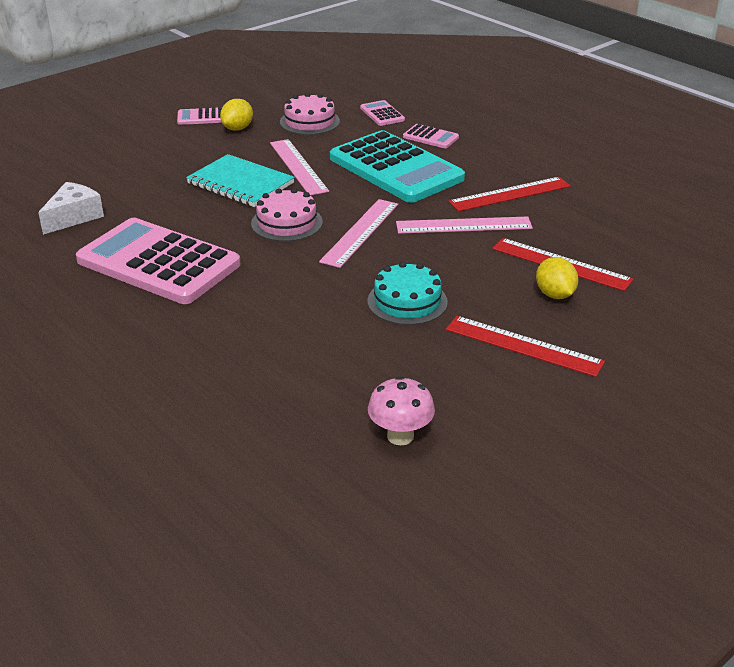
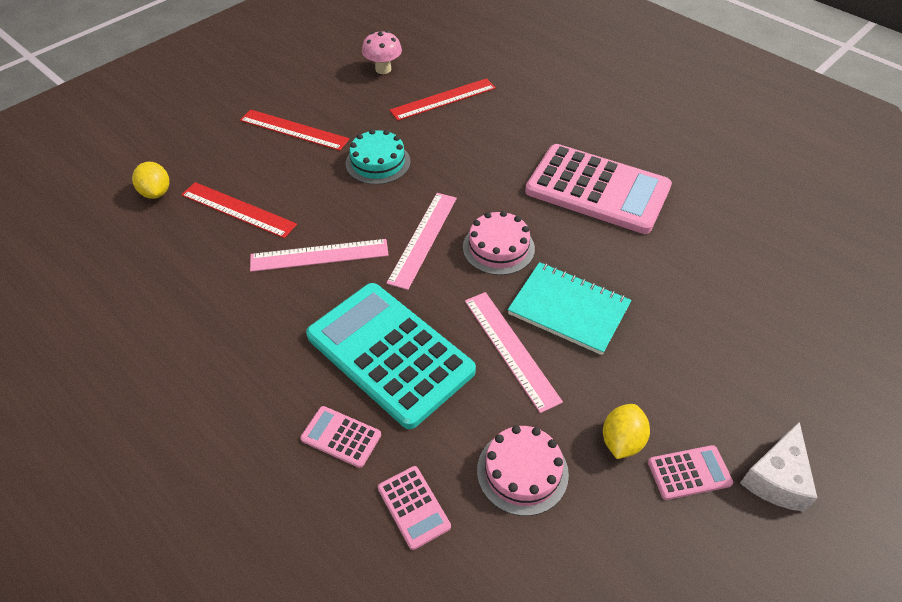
camera: 175 degrees right, 15 degrees up
(74, 217) = (714, 242): white cheese -> white cheese (776, 478)
(510, 194) = (259, 311): red ruler -> red ruler (443, 99)
(555, 294) = (255, 176): yellow lemon -> yellow lemon (156, 192)

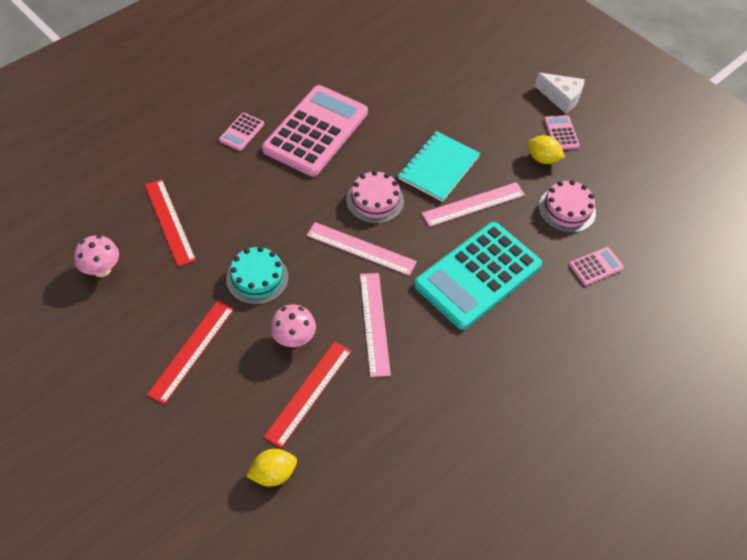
camera: 90 degrees left, 5 degrees up
(302, 194) = (293, 339): none -> pink mushroom
(341, 437) = (549, 306): pink calculator -> pink calculator (241, 132)

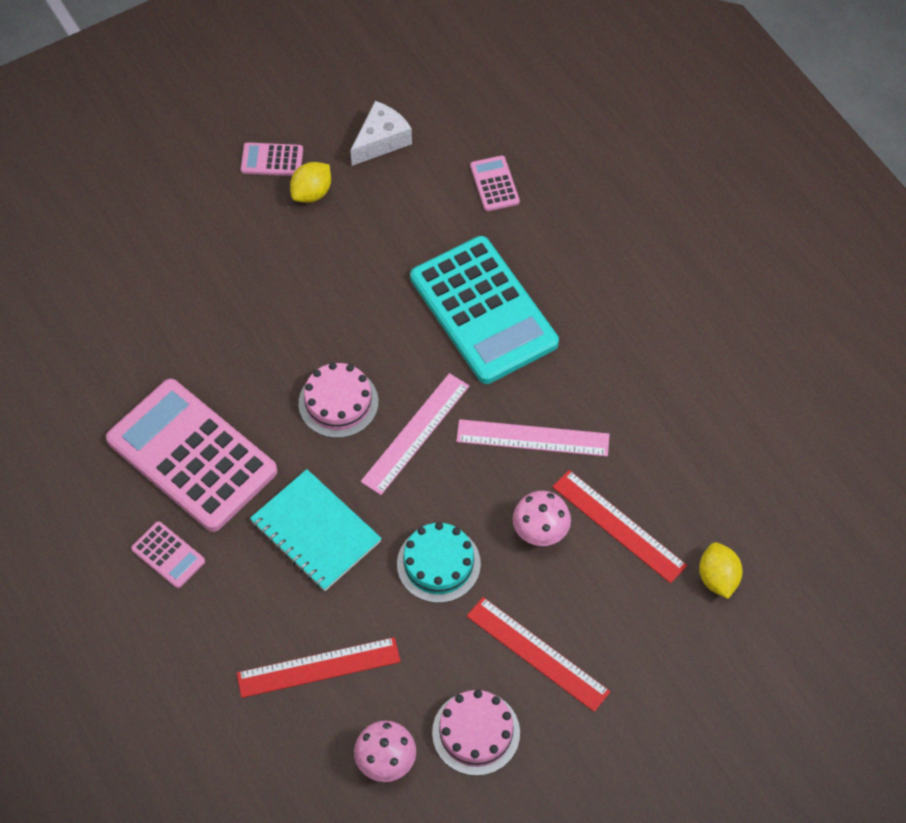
camera: 75 degrees left, 5 degrees up
(439, 168) = (298, 315): turquoise notebook -> turquoise notebook (316, 532)
(473, 204) = (370, 289): pink ruler -> none
(561, 98) = (207, 142): white cheese -> white cheese (381, 140)
(567, 209) = (401, 189): pink cake -> pink cake (476, 733)

